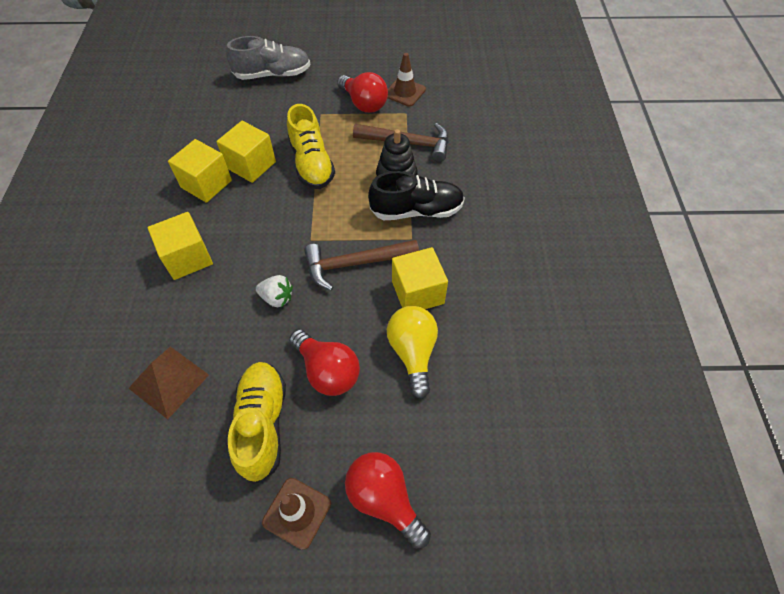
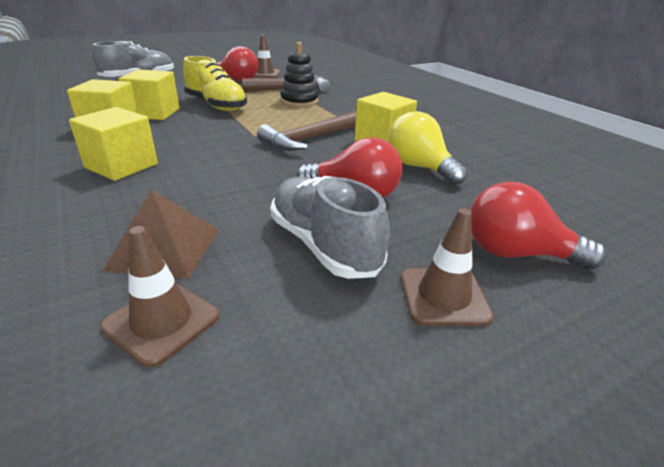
camera: 30 degrees left, 25 degrees down
(138, 450) = (162, 321): none -> brown traffic cone
(262, 424) = (323, 245): yellow shoe -> grey shoe
(277, 298) = (253, 168): white strawberry -> none
(416, 211) = (333, 110): black shoe -> none

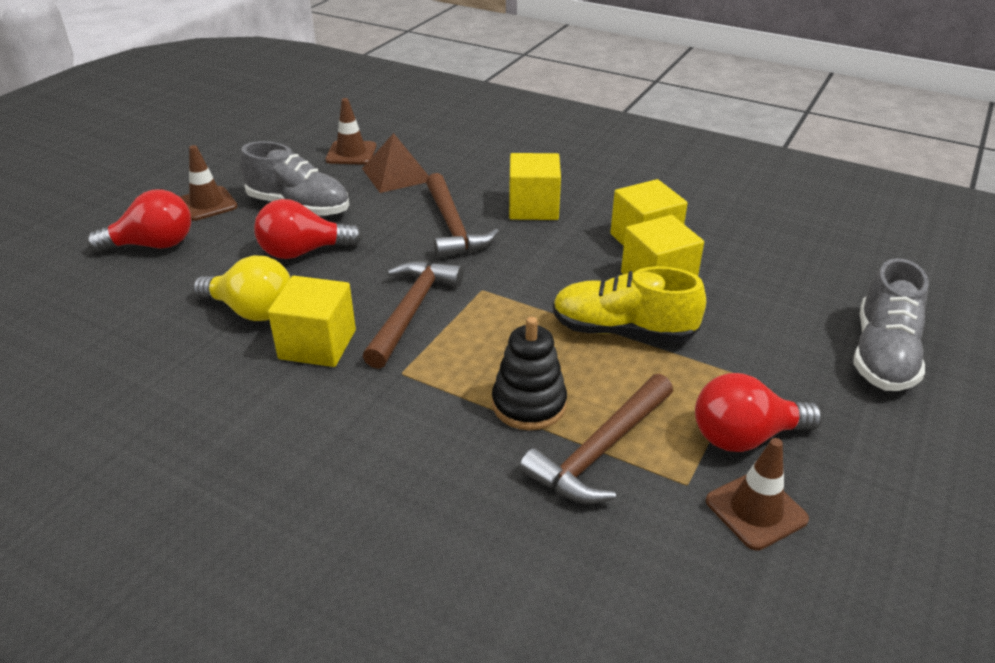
camera: 150 degrees right, 5 degrees up
(208, 173) = (453, 227): none -> brown hammer

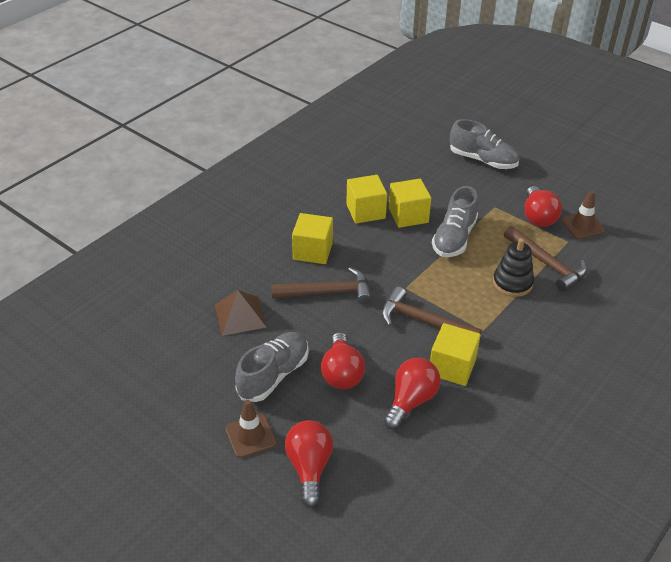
camera: 80 degrees left, 5 degrees up
(252, 311) = (411, 401): yellow light bulb -> red light bulb
(351, 153) = (192, 341): brown traffic cone -> none
(623, 331) = (454, 238): yellow shoe -> grey shoe

